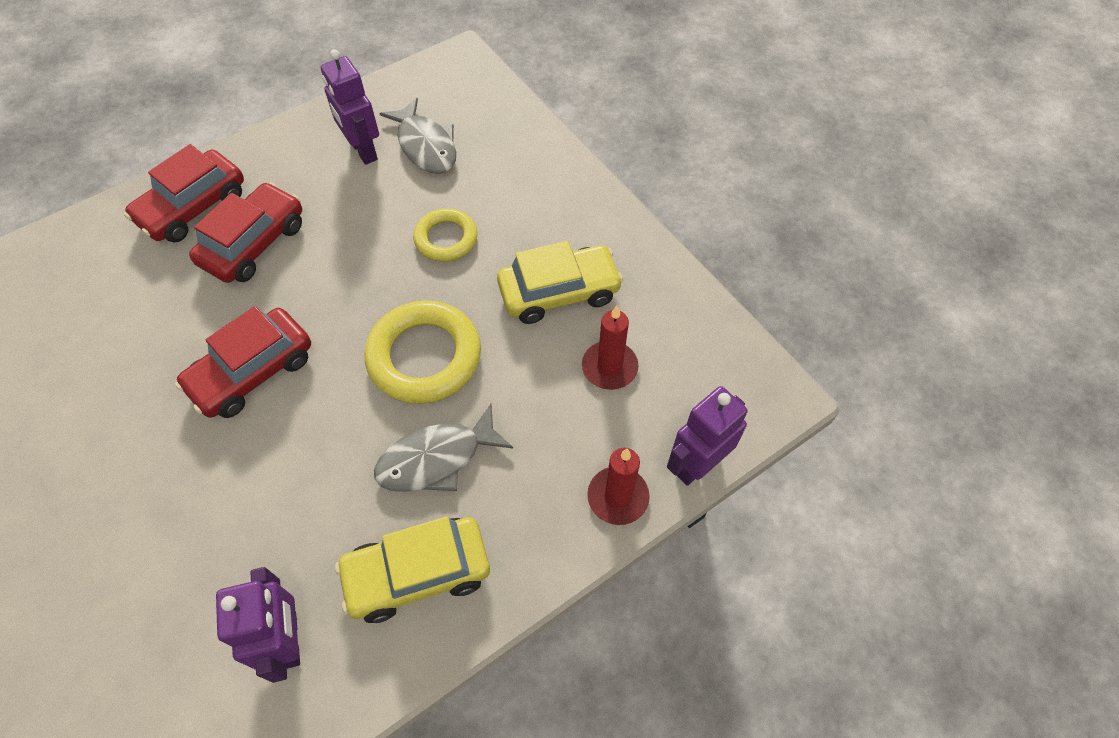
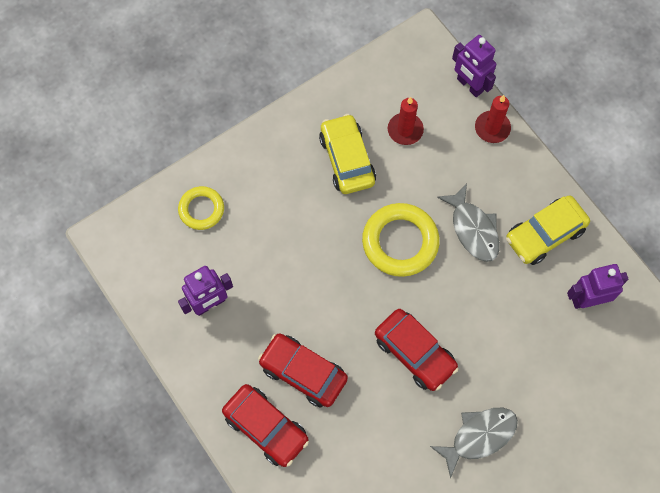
camera: 90 degrees left, 10 degrees up
(417, 573) = (545, 234): yellow car -> yellow car turned 75 degrees clockwise
(425, 146) = (206, 257): grey fish -> grey fish (479, 436)
(446, 239) = (300, 235): yellow ring -> yellow ring (201, 209)

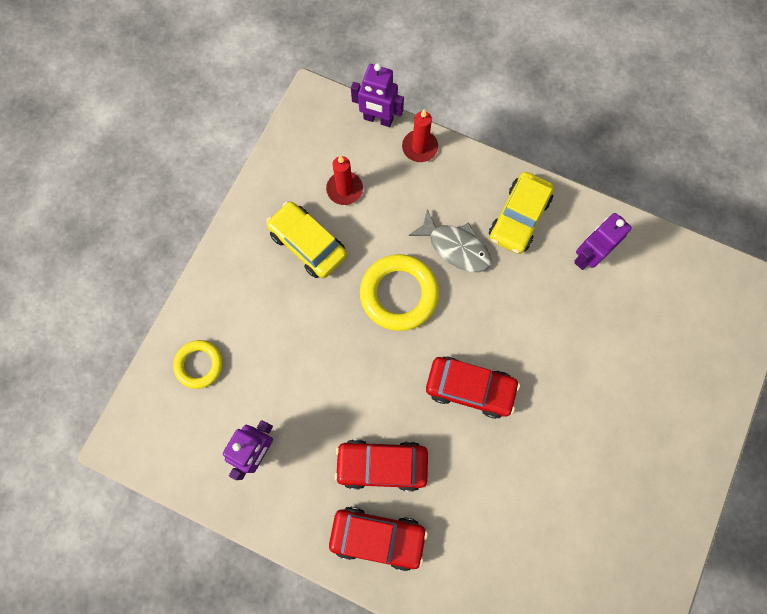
camera: 30 degrees left, 5 degrees up
(479, 436) = (568, 432): grey fish -> none

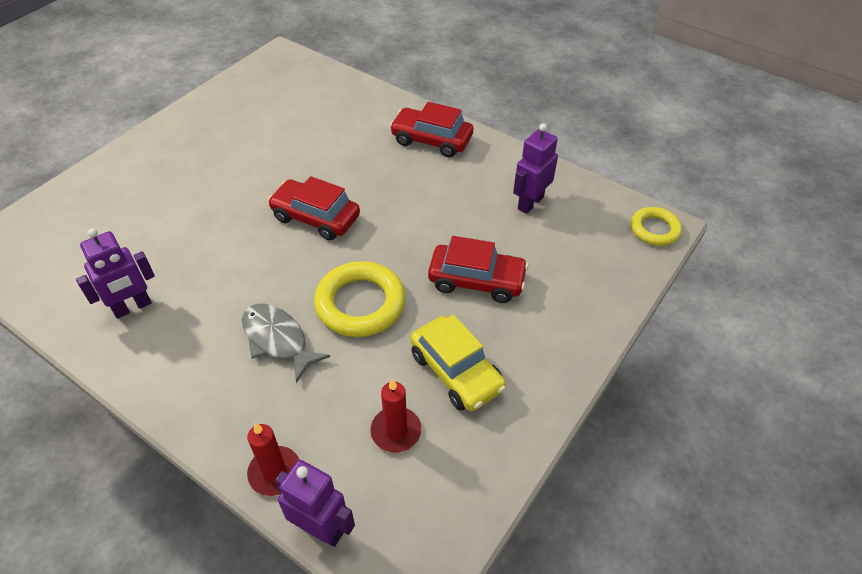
camera: 170 degrees left, 25 degrees down
(199, 365) = (590, 274): yellow ring -> yellow ring (654, 229)
(382, 465) = (416, 179): red car -> red car (476, 280)
(519, 218) = (187, 359): yellow car -> none

